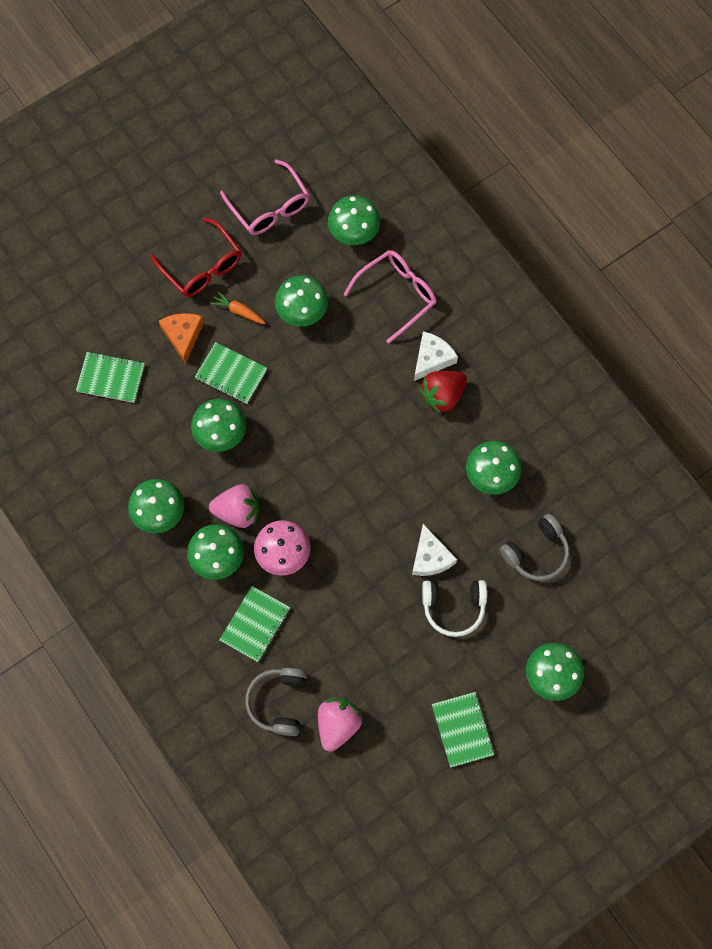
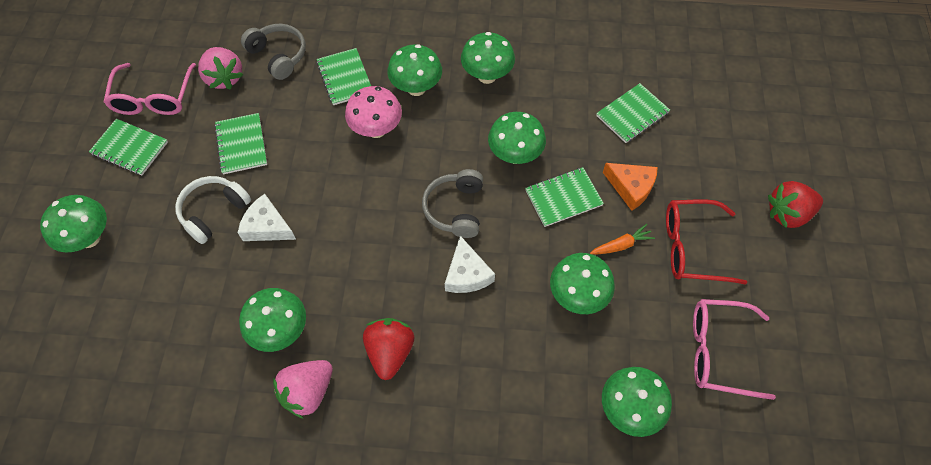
camera: 130 degrees right, 10 degrees down
(121, 224) = (787, 213): none -> red strawberry
(238, 511) = (439, 124): pink strawberry -> pink strawberry (308, 392)
(384, 644) = (241, 145): none -> green notebook
(397, 295) = (527, 395): pink glasses -> pink glasses (153, 98)
(432, 358) = (433, 373): white cheese -> white cheese (467, 274)
(536, 552) = (182, 310): grey headphones -> grey headphones (455, 209)

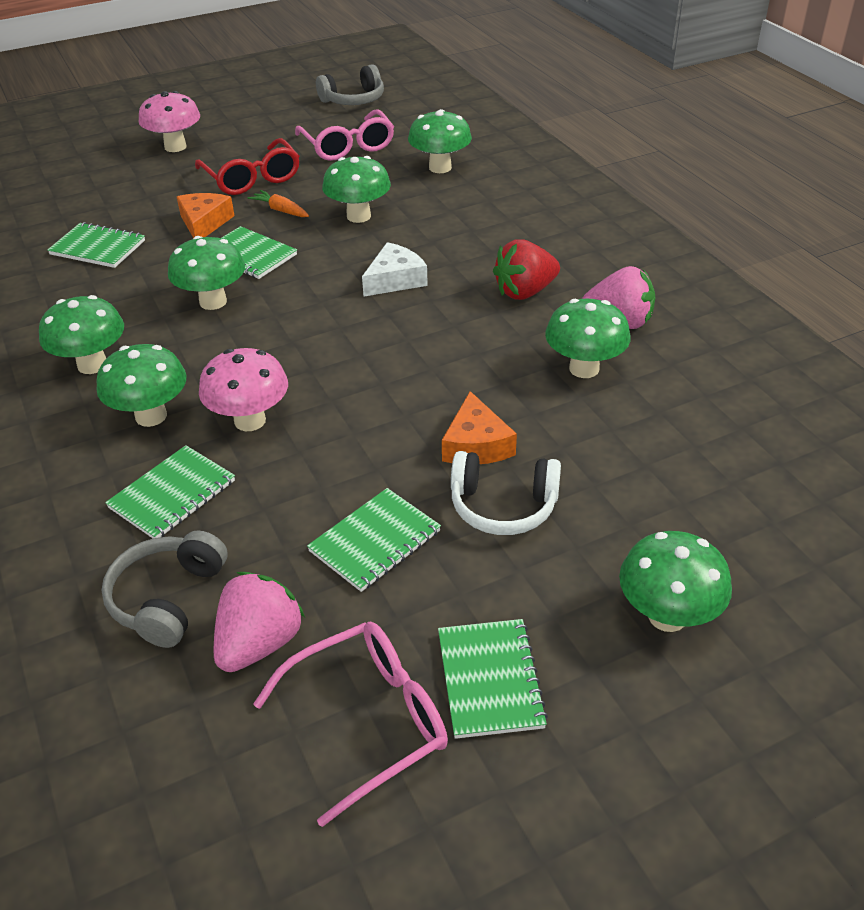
camera: 120 degrees left, 20 degrees down
(267, 226) = (476, 444): white cheese -> orange cheese
(455, 209) = (322, 314): grey headphones -> grey headphones (354, 100)
(787, 213) = (175, 147): red strawberry -> pink mushroom

